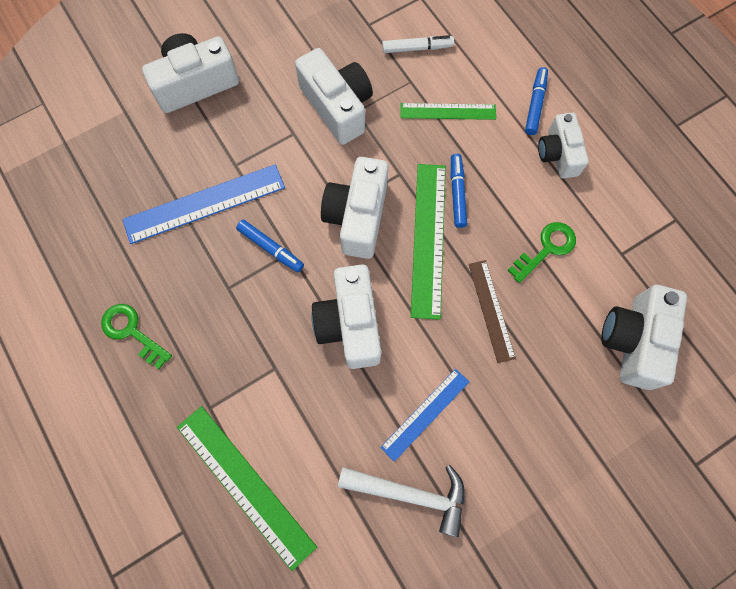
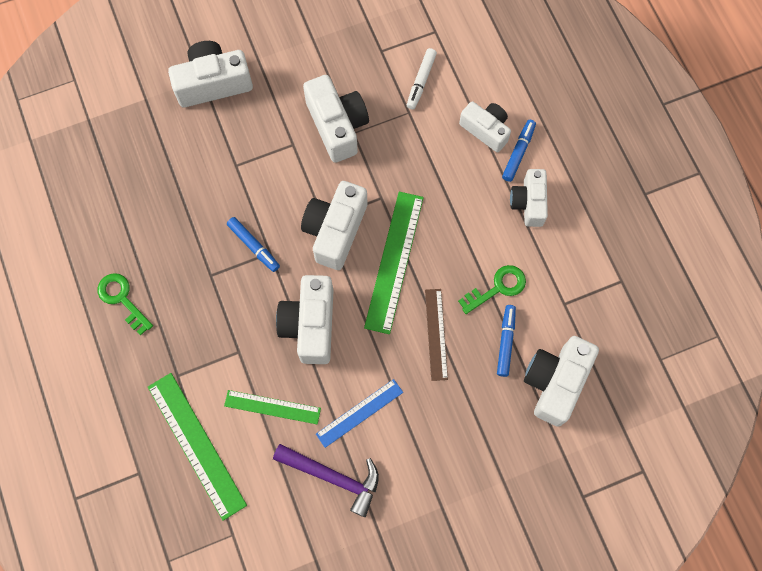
camera: 10 degrees right, 0 degrees up
(204, 204) = (203, 196): blue ruler -> none
(410, 494) = (333, 477): white hammer -> purple hammer
(417, 48) = (421, 81): white marker -> white marker turned 105 degrees clockwise
(448, 111) = (437, 146): green ruler -> green ruler (272, 407)
(457, 193) = (429, 224): blue marker -> blue marker (505, 342)
(495, 86) = (486, 130): none -> white camera

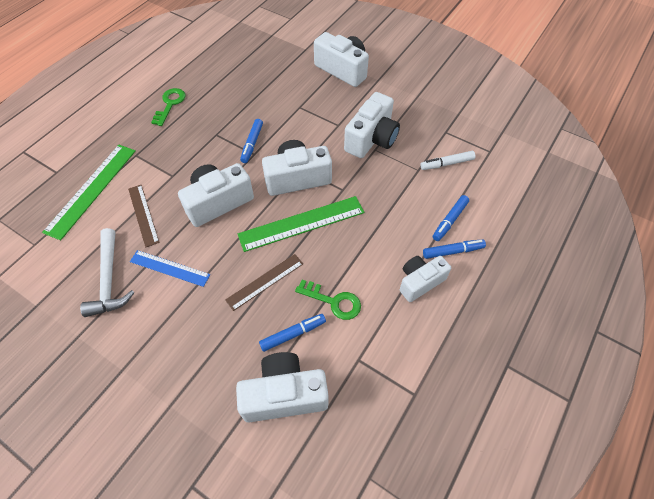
camera: 55 degrees right, 15 degrees down
(272, 407) = (143, 215): green ruler -> brown ruler
(333, 477) = (109, 280): purple hammer -> white hammer
(486, 130) = (450, 220): white camera -> blue marker

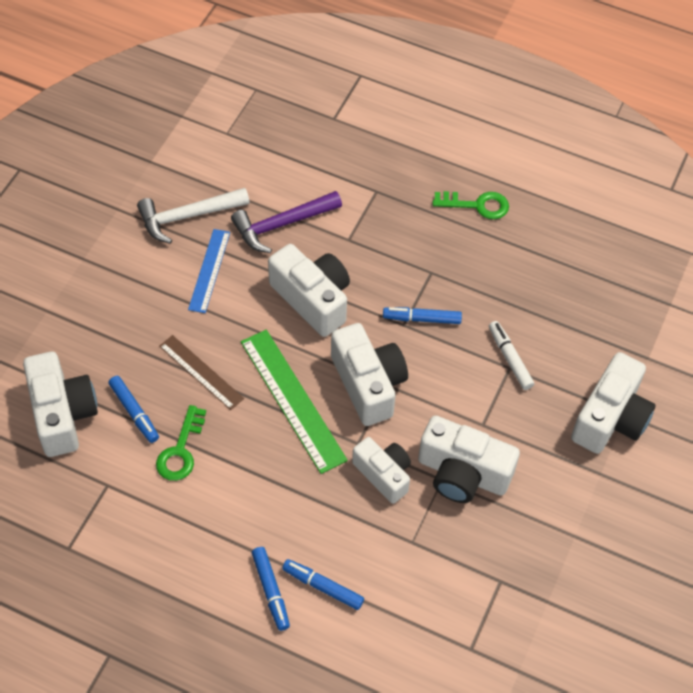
camera: 80 degrees right, 0 degrees up
(91, 190) = (312, 162): green ruler -> none
(143, 215) = (282, 224): brown ruler -> purple hammer
(420, 282) = (218, 549): white camera -> white camera (383, 474)
(447, 164) = (431, 583): white marker -> white marker (510, 359)

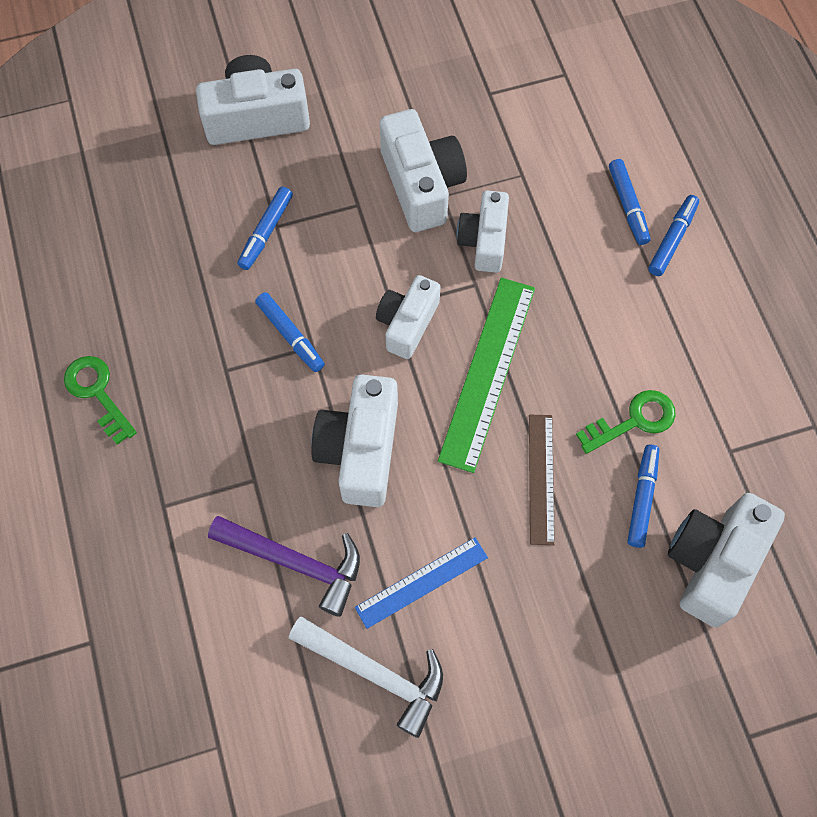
camera: 130 degrees left, 10 degrees up
(368, 384) = (407, 323): white camera -> white camera, size x0.67
(510, 359) = (266, 232): white marker -> blue marker

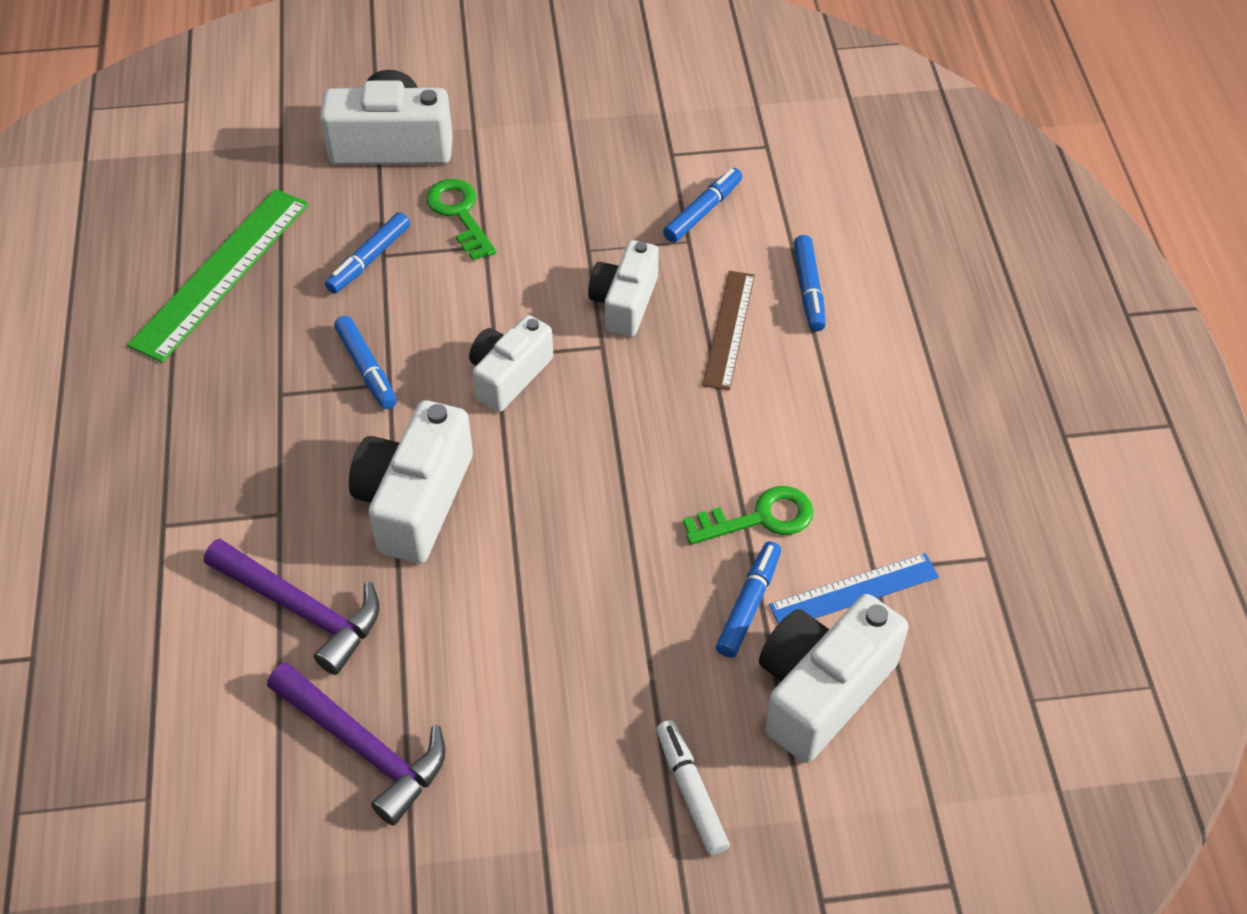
camera: 10 degrees right, 15 degrees down
(97, 393) = (123, 396): green key -> green key (459, 214)
(375, 673) = (364, 747): white hammer -> purple hammer
(421, 185) = (565, 235): white camera -> none
(421, 582) = (449, 655): blue ruler -> blue ruler (854, 591)
(488, 372) = (592, 440): green ruler -> green ruler (221, 273)
(541, 478) = (628, 564): brown ruler -> brown ruler (729, 329)
(633, 666) = (691, 792): none -> white marker
(672, 239) = (854, 331): blue marker -> blue marker (702, 211)

